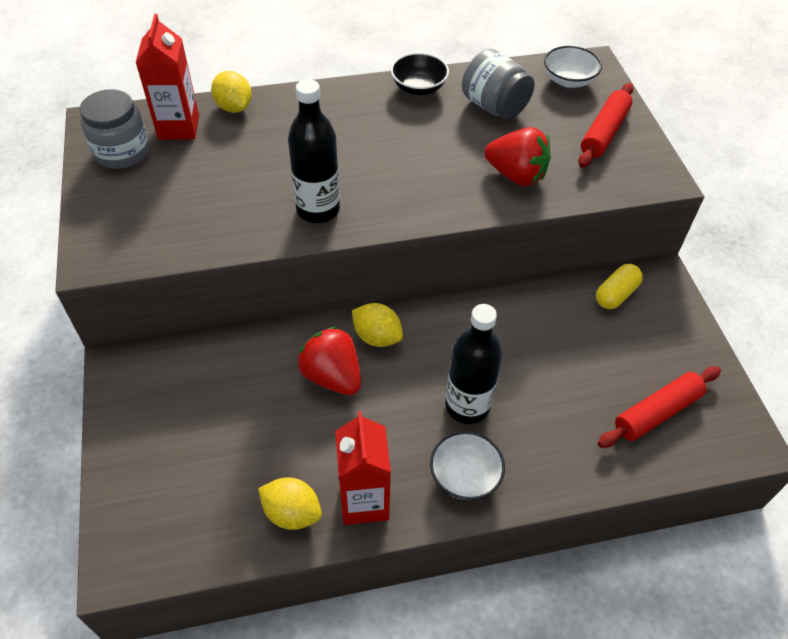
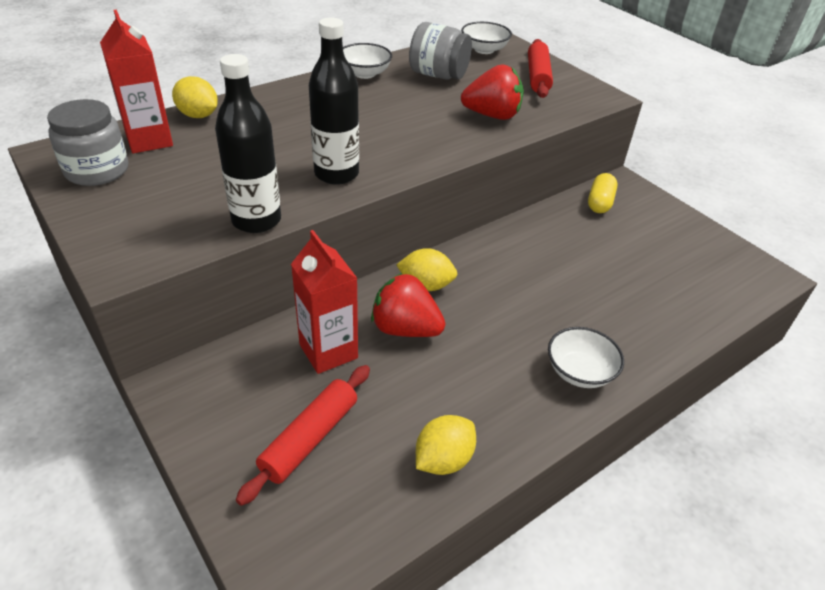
camera: 25 degrees left, 10 degrees down
(292, 513) = (443, 460): yellow lemon -> yellow lemon turned 45 degrees counterclockwise
(364, 501) = (505, 424): red carton -> red carton (328, 351)
(418, 88) = (364, 73): black bowl -> white bowl
(467, 406) = (542, 316): black bottle -> black bottle (256, 220)
(657, 412) = (691, 275): red rolling pin -> red rolling pin (309, 438)

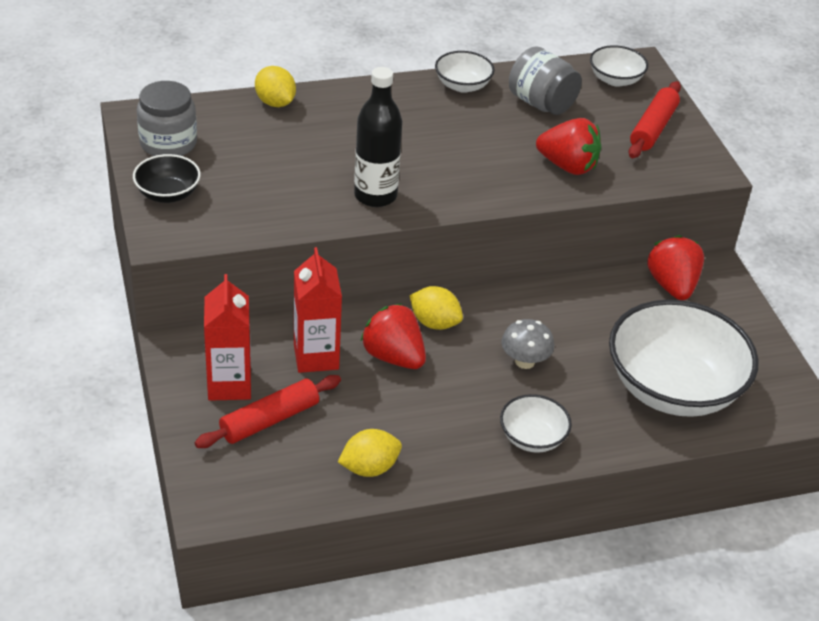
camera: 20 degrees right, 0 degrees up
(112, 219) = (168, 194): none -> black bowl
(149, 140) = (222, 121): red carton -> red carton (229, 385)
(256, 220) = (284, 224): black bottle -> none
(526, 299) = (524, 361): none -> grey mushroom
(600, 203) = (672, 285): yellow capsule -> red strawberry
(662, 287) = (673, 388): none -> white bowl

